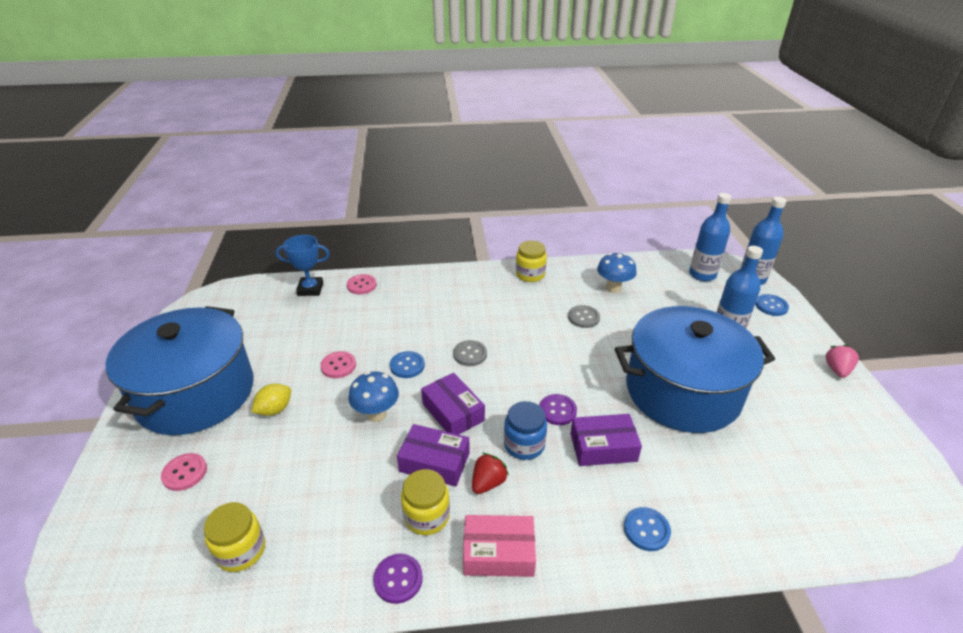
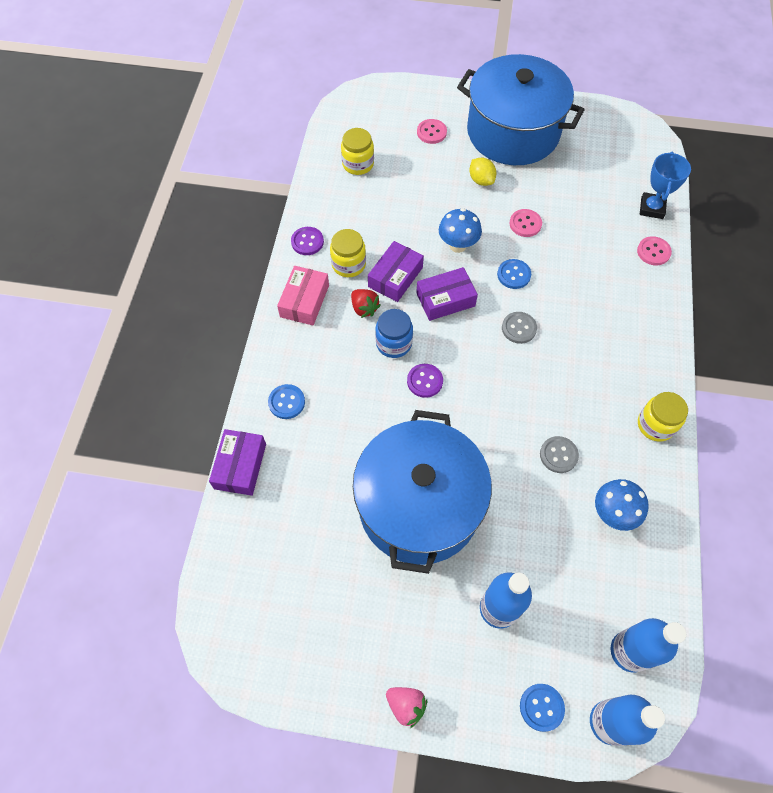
camera: 105 degrees right, 25 degrees up
(603, 447) = (372, 403): purple box -> purple box (240, 466)

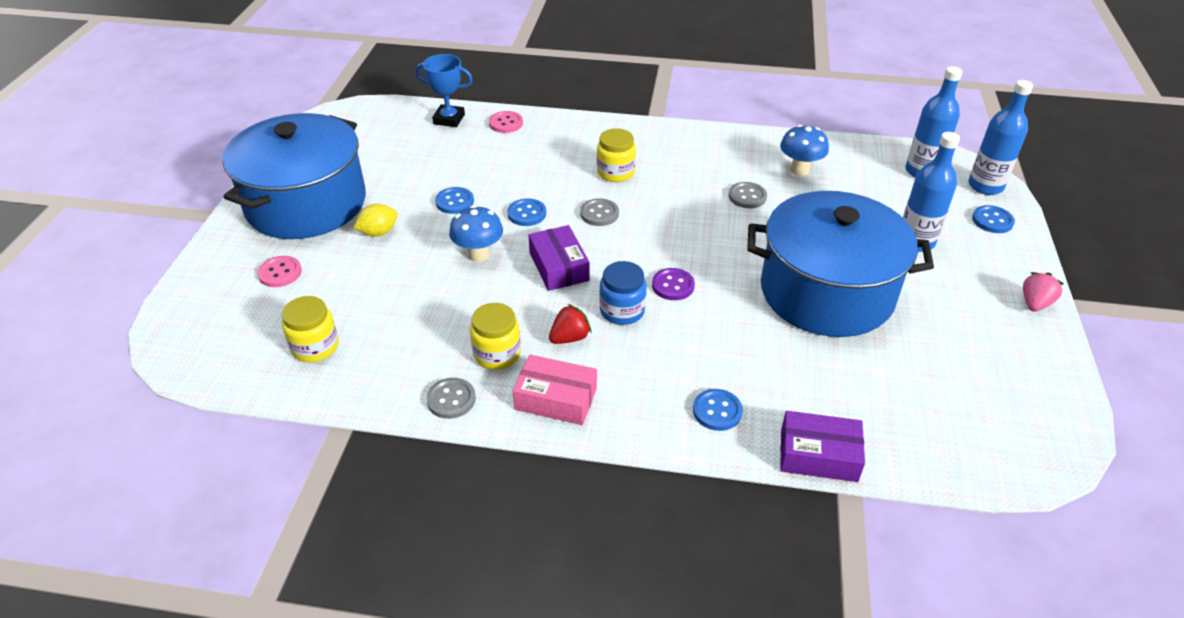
camera: 90 degrees left, 20 degrees down
(307, 242) = (451, 399): purple button -> grey button
(395, 277) = (522, 309): purple box -> none
(525, 224) = (454, 202): pink button -> blue button
(655, 425) = (704, 140): yellow jar -> yellow jar (615, 172)

